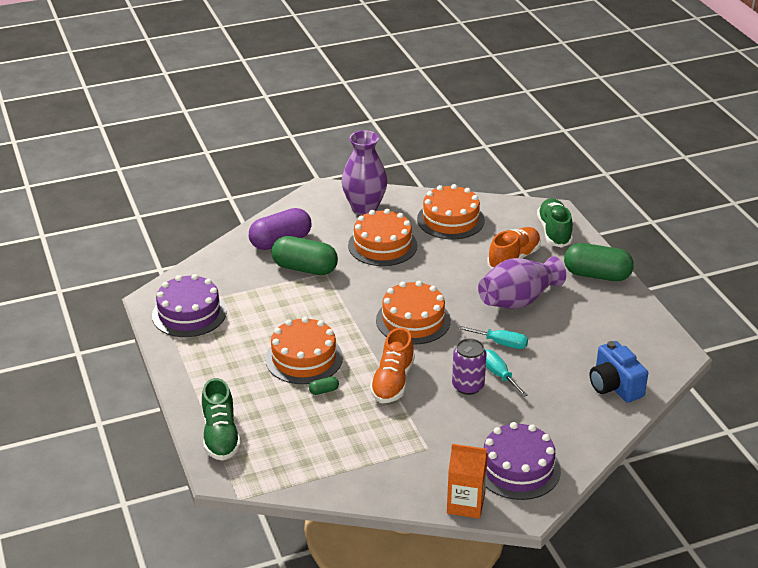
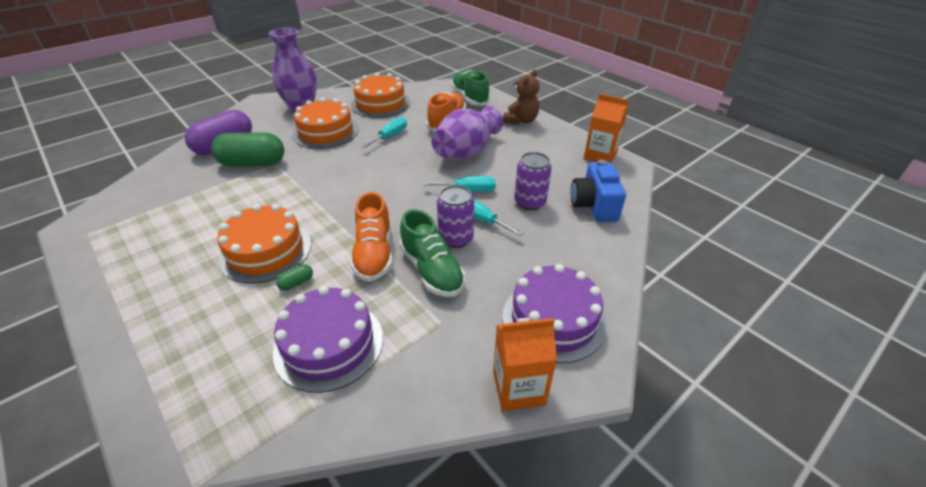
camera: 20 degrees left, 5 degrees up
(189, 313) = (121, 232): purple cake -> purple cake (329, 344)
(220, 436) = (162, 382): green shoe -> green shoe (432, 270)
(413, 320) = (375, 187): orange cake -> none
(446, 265) = (390, 136): none -> turquoise screwdriver
(553, 368) = (530, 202): none -> purple can
(597, 275) = (521, 121): green capsule -> brown teddy bear
(614, 386) = (594, 205): blue camera -> blue camera turned 45 degrees clockwise
(657, 336) = (600, 156): none -> orange carton

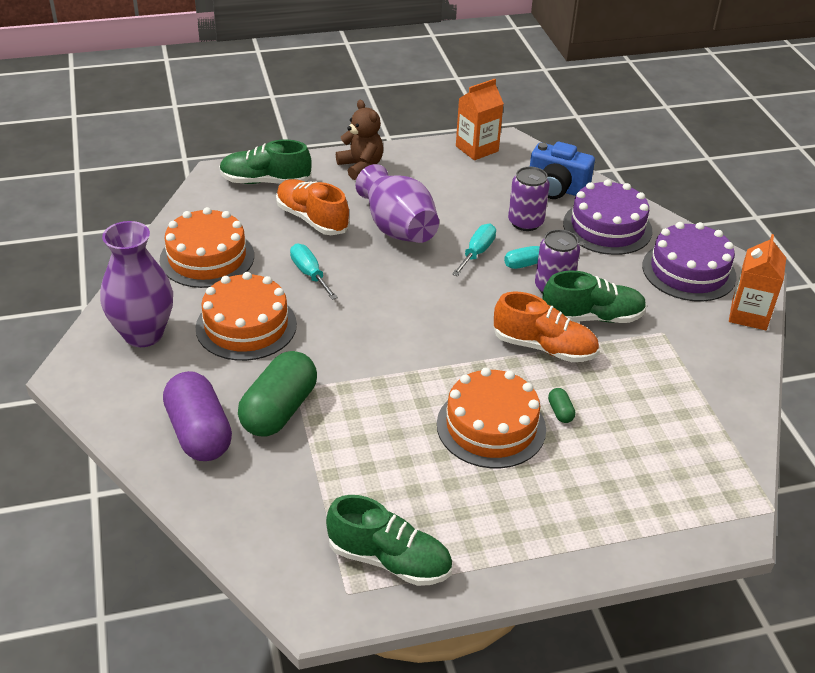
camera: 65 degrees left, 0 degrees up
(118, 242) = (389, 560): none -> green shoe
(329, 344) = (656, 406): purple cake -> purple cake (607, 227)

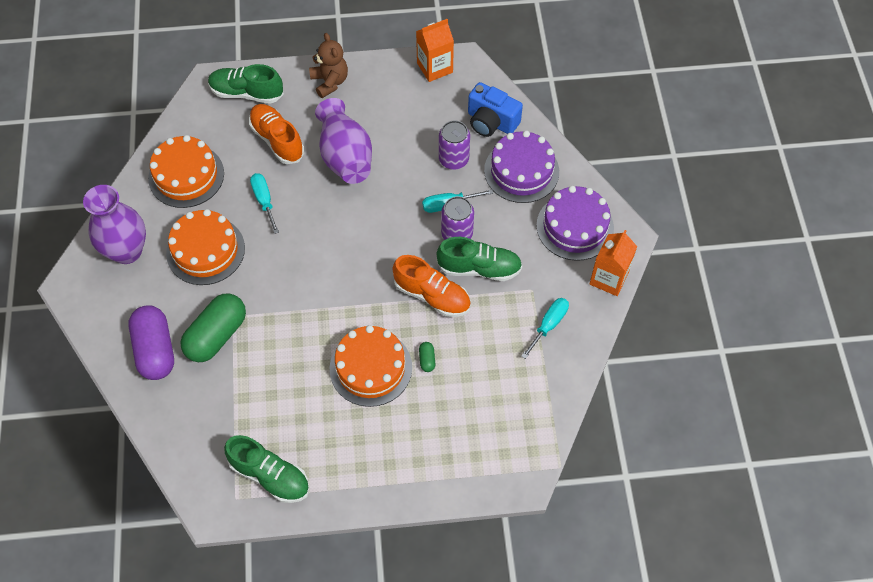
camera: 10 degrees right, 20 degrees up
(477, 252) = (404, 190): turquoise screwdriver -> turquoise screwdriver (549, 325)

